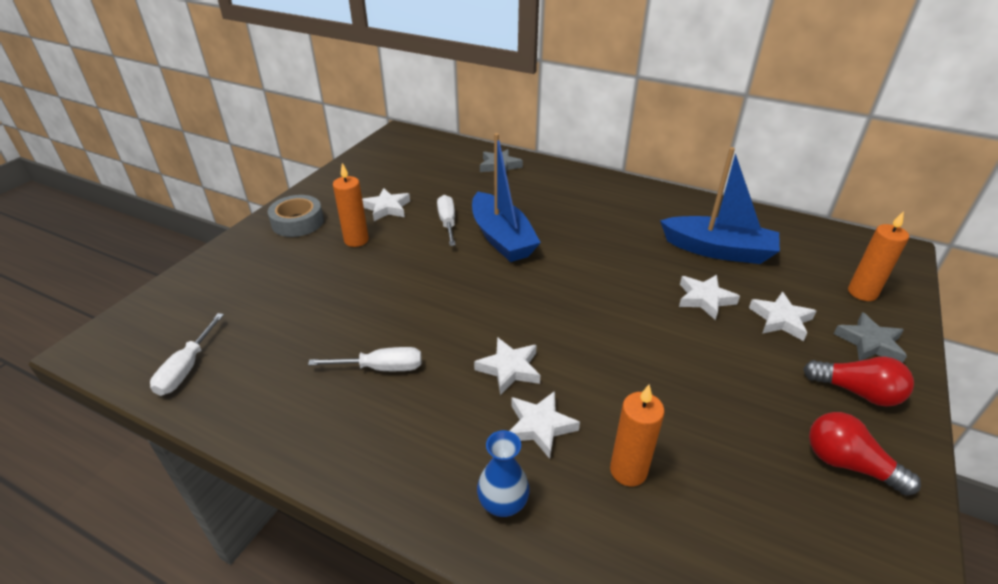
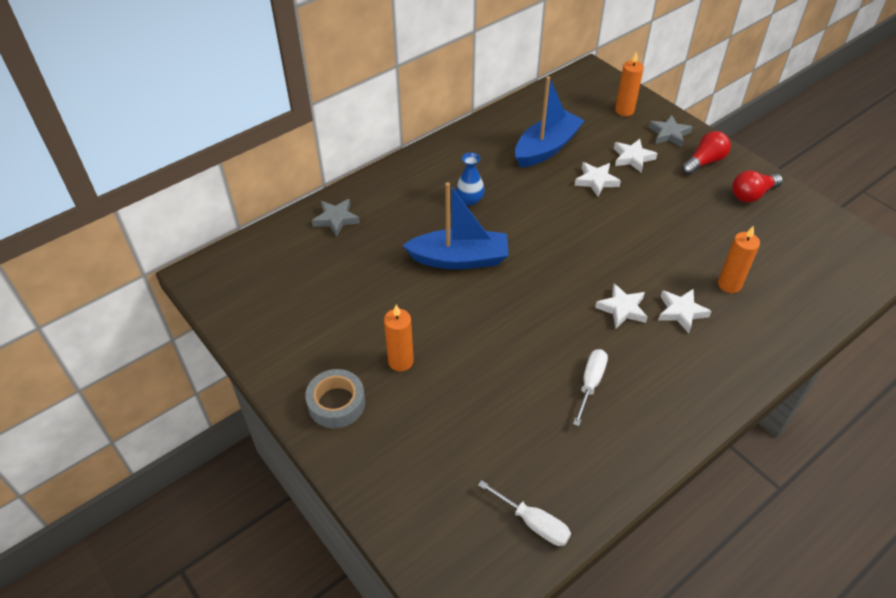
camera: 65 degrees left, 10 degrees up
(387, 208) = (357, 324): white star -> none
(447, 223) = (413, 287): white screwdriver -> none
(503, 503) = (735, 351): blue vase -> blue vase (470, 200)

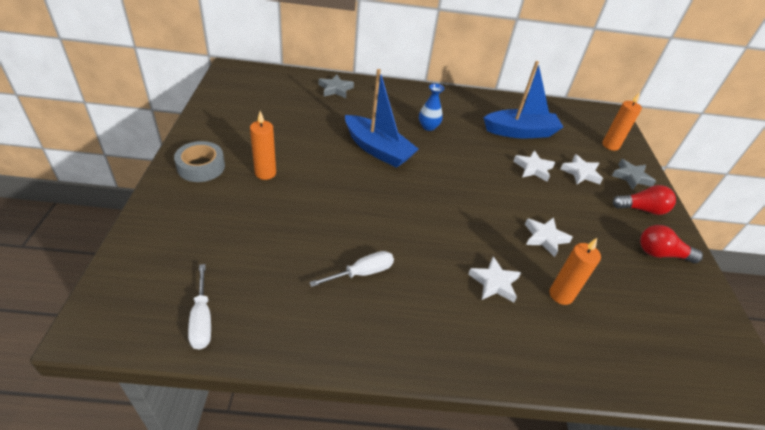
camera: 35 degrees right, 5 degrees down
(622, 309) = (449, 248): white star -> white star (545, 238)

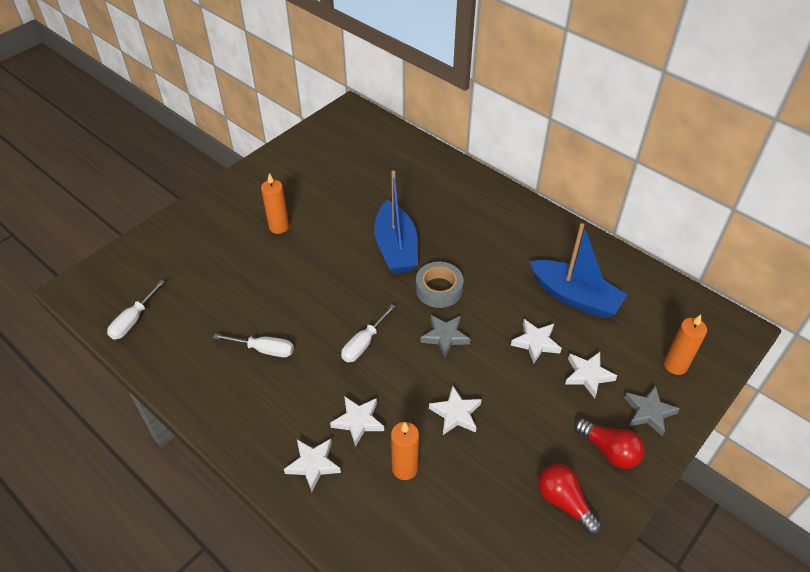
camera: 45 degrees right, 5 degrees up
(201, 167) = (238, 199): grey tape -> grey tape (439, 289)
(335, 89) = (425, 166): grey star -> grey star (445, 337)
(428, 127) = (474, 246): blue vase -> none
(432, 225) = (364, 343): none -> white screwdriver
(503, 336) = (313, 465): none -> white star

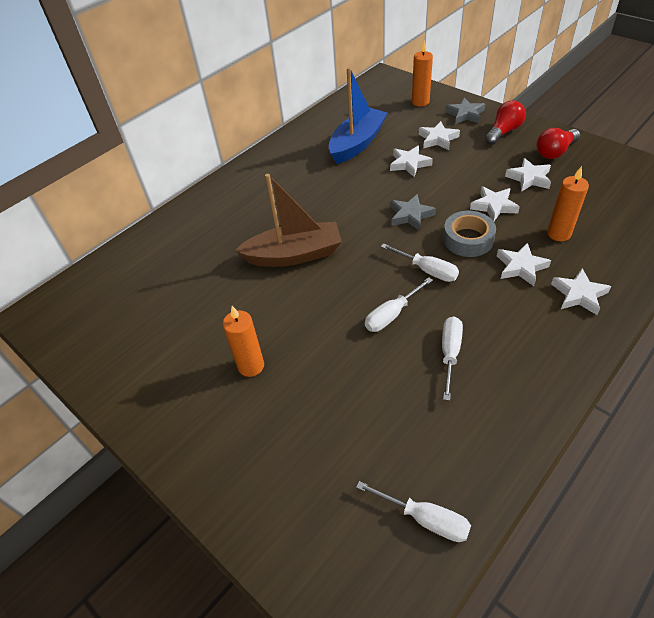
camera: 85 degrees left, 0 degrees up
(314, 313) = (392, 314): none -> white screwdriver
(396, 248) = (294, 255): blue boat -> brown boat
(439, 289) = (352, 221): grey tape -> grey tape (468, 239)
(507, 459) = (529, 178): none -> white star

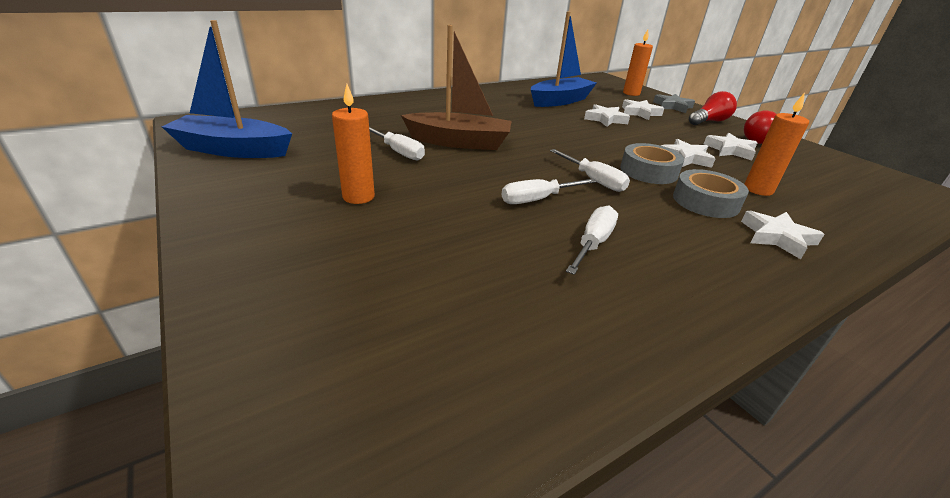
camera: 10 degrees right, 15 degrees down
(104, 343) = (233, 150): none -> blue boat
(410, 215) = (592, 145): grey star -> none
(424, 518) = (479, 393): white screwdriver -> white screwdriver (398, 152)
(521, 267) = (705, 201): white star -> grey tape

